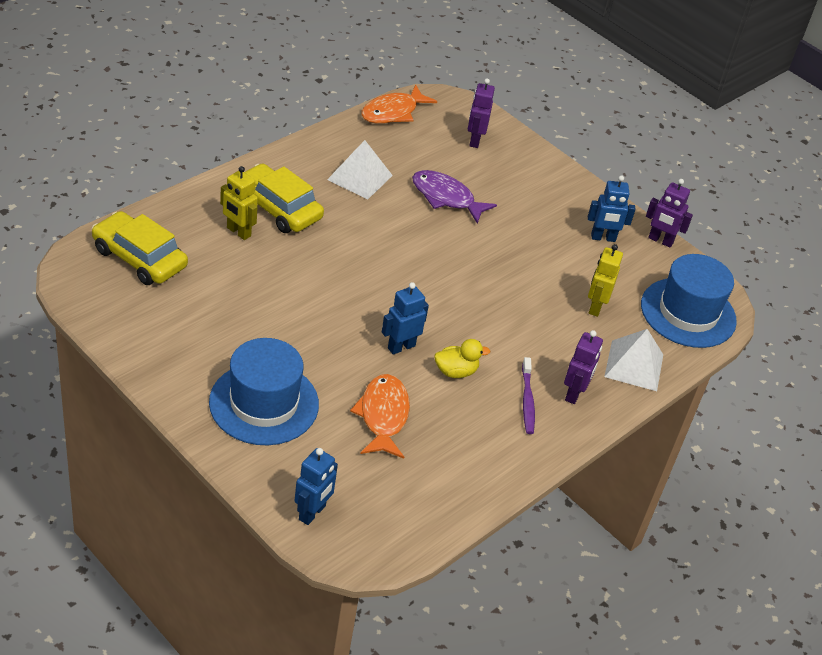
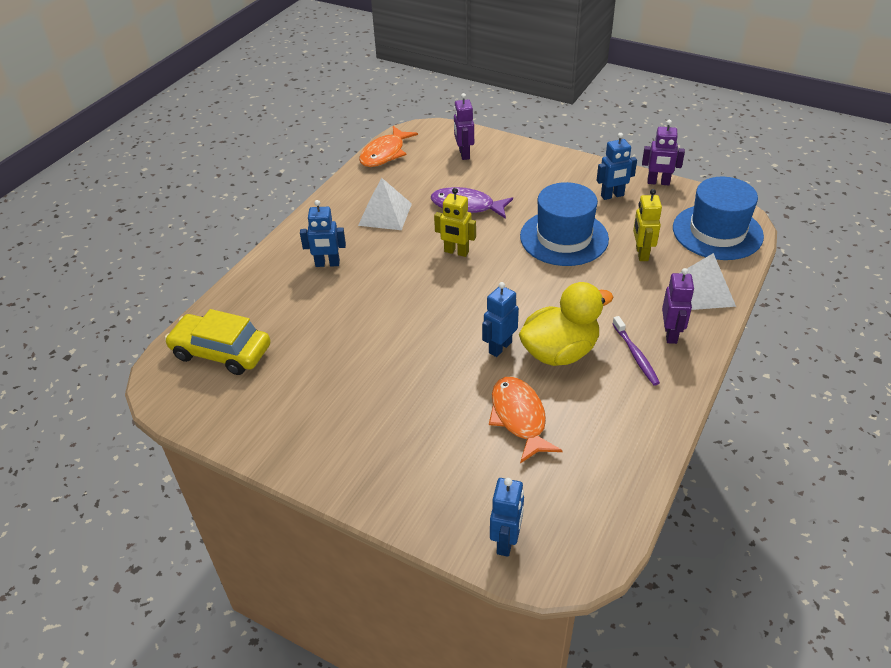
camera: 10 degrees left, 0 degrees up
(238, 232) = (302, 296): yellow robot -> yellow robot (456, 252)
(264, 403) = (404, 448): blue hat -> blue hat (564, 238)
(278, 208) = (327, 264): yellow car -> blue robot
(456, 371) = (560, 352): yellow duck -> yellow duck, size x1.89

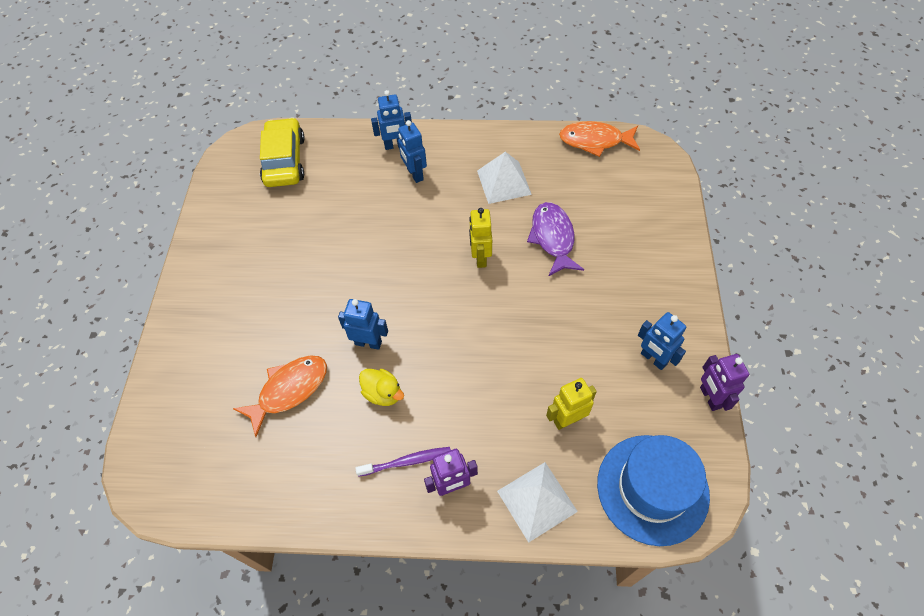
camera: 65 degrees right, 15 degrees up
(464, 154) = (637, 201): purple robot -> none
(506, 541) = (157, 429): blue robot -> blue robot (395, 145)
(560, 352) = (383, 393): yellow duck -> yellow duck, size x0.53
(564, 238) = (552, 338): blue hat -> none
(635, 355) = (407, 461): purple toothbrush -> purple toothbrush turned 150 degrees counterclockwise

